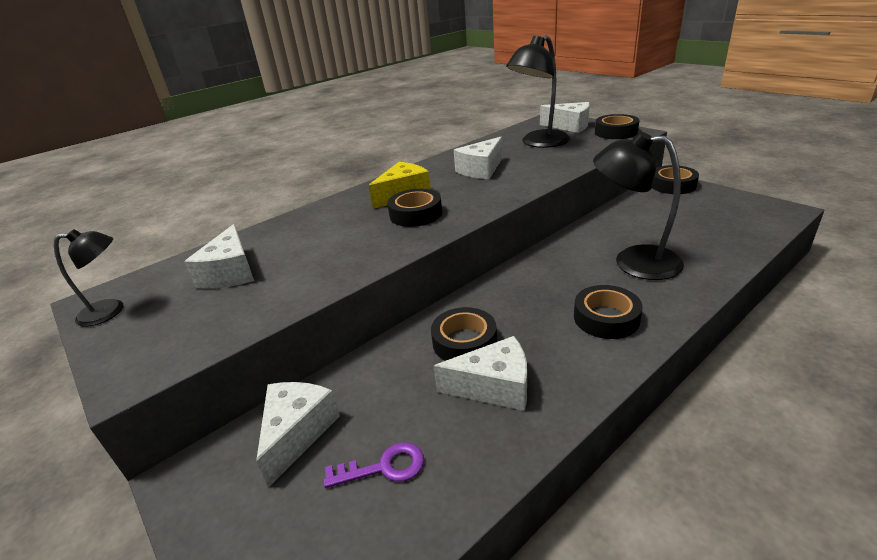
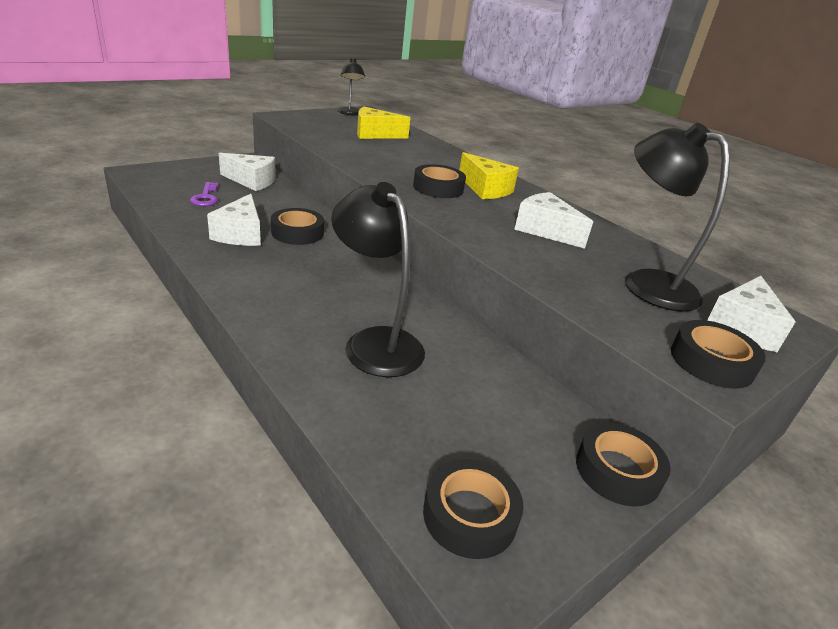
camera: 85 degrees right, 0 degrees up
(231, 272) = (375, 134): white cheese -> yellow cheese
(606, 318) = (284, 295): black tape -> black tape (470, 515)
(633, 261) = (375, 342): black lamp -> black lamp turned 60 degrees counterclockwise

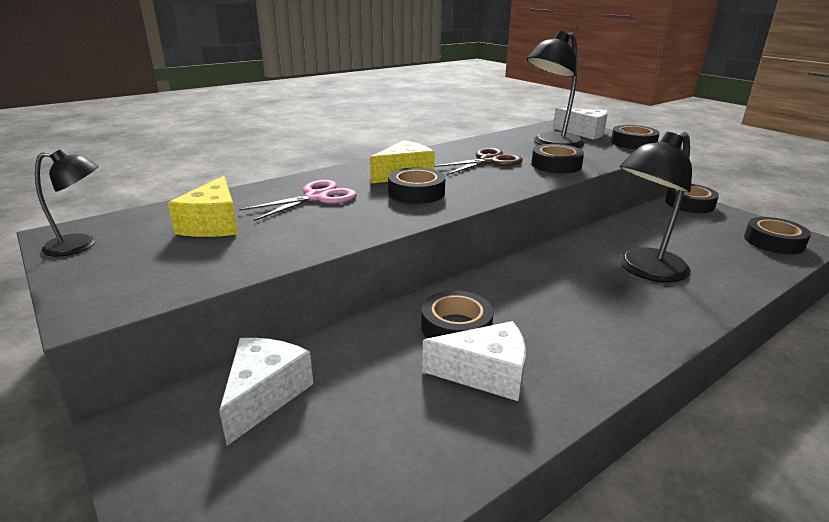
camera: 85 degrees left, 5 degrees down
(205, 197) = (357, 440): purple key -> none
(423, 158) = (316, 197): none -> pink scissors
(545, 230) = (489, 161): white cheese -> brown scissors
(548, 266) = (556, 165): none -> black tape

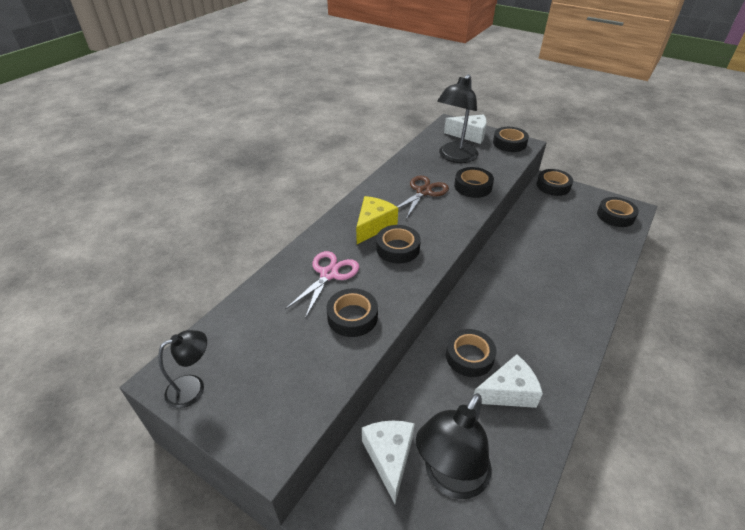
camera: 20 degrees left, 15 degrees up
(214, 224) = (276, 330): yellow cheese -> none
(308, 230) = (352, 317): none -> black tape
(644, 270) = (554, 266): black lamp -> black lamp (450, 478)

